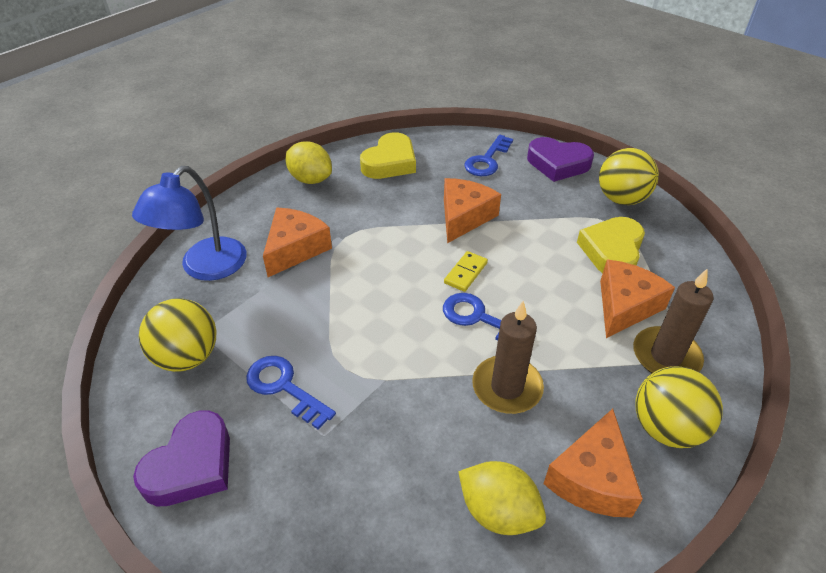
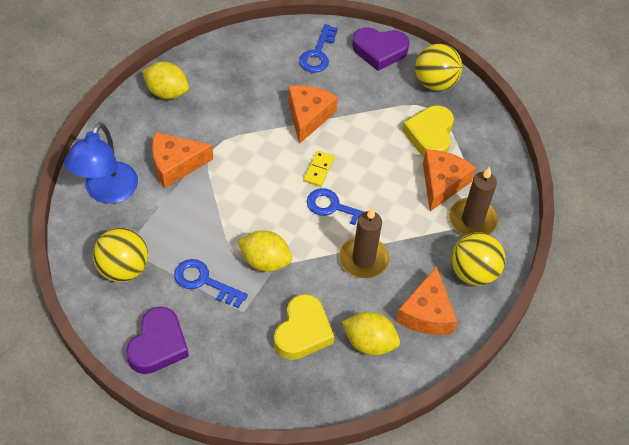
camera: 15 degrees left, 10 degrees up
(295, 249) = (175, 165): orange cheese -> orange cheese turned 120 degrees counterclockwise
(372, 372) = (265, 261): none -> yellow lemon
(390, 162) = (233, 65): yellow heart -> yellow heart (302, 331)

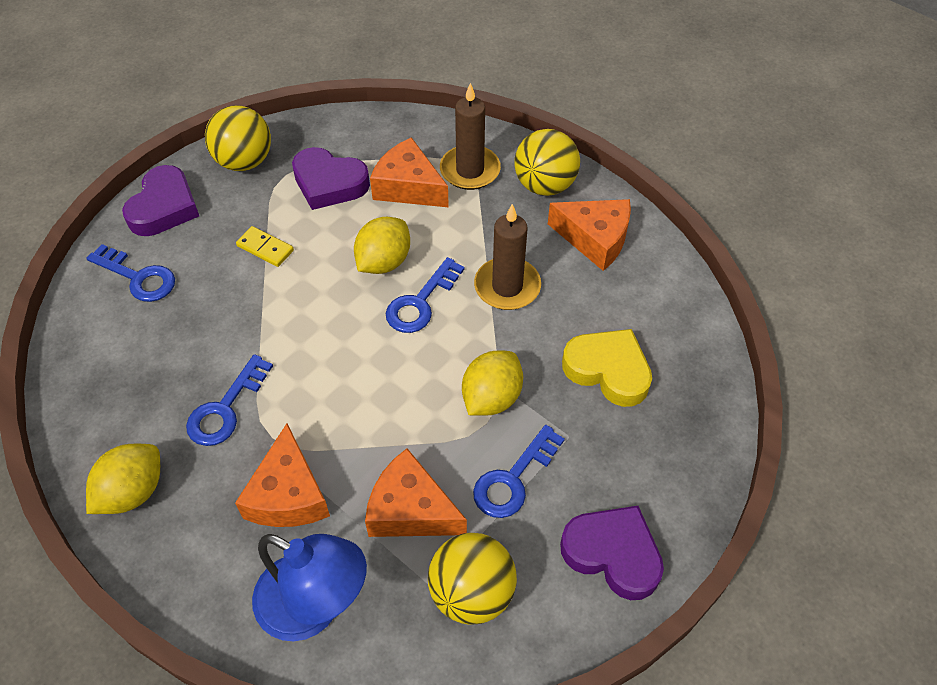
camera: 75 degrees left, 0 degrees up
(229, 121) = (225, 409): none -> blue key
(308, 116) = (252, 308): orange cheese -> orange cheese (410, 510)
(318, 170) = (351, 311): yellow domino -> yellow domino (265, 248)
(369, 343) = (631, 302): yellow lemon -> yellow lemon (384, 262)
(430, 135) = (329, 183): yellow heart -> purple heart

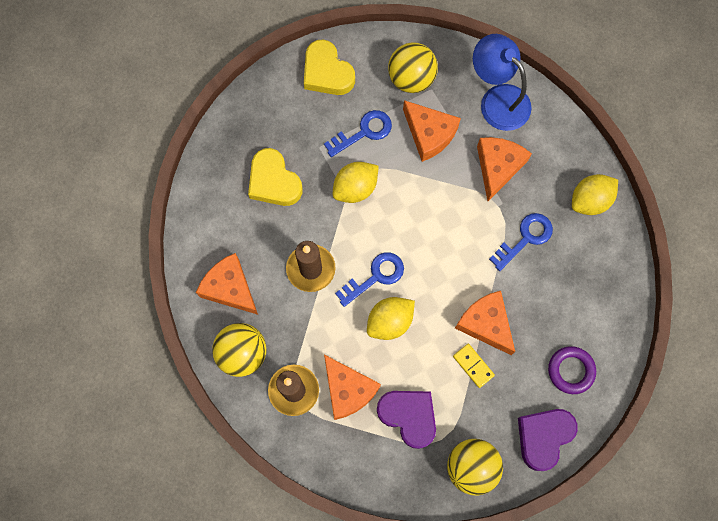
camera: 160 degrees left, 20 degrees up
(138, 277) = (571, 370): blue key -> purple ring
(260, 294) = (485, 324): none -> orange cheese
(613, 554) = (327, 72): purple heart -> yellow heart

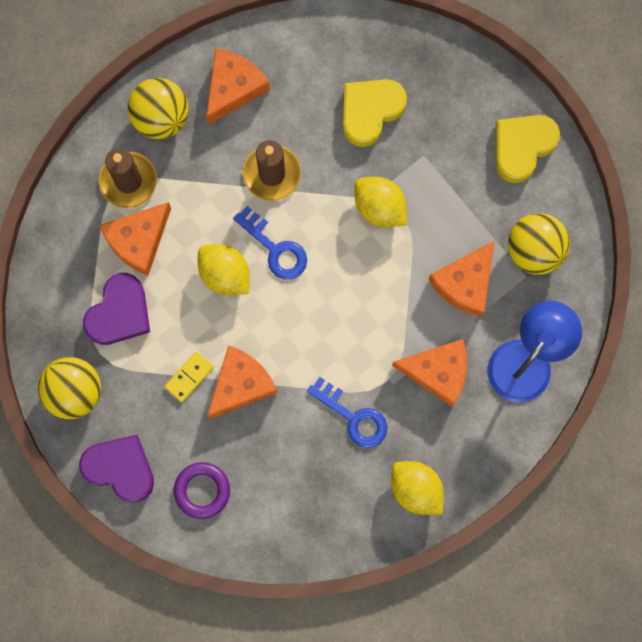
camera: 80 degrees right, 5 degrees up
(363, 132) = (453, 204): blue key -> none

